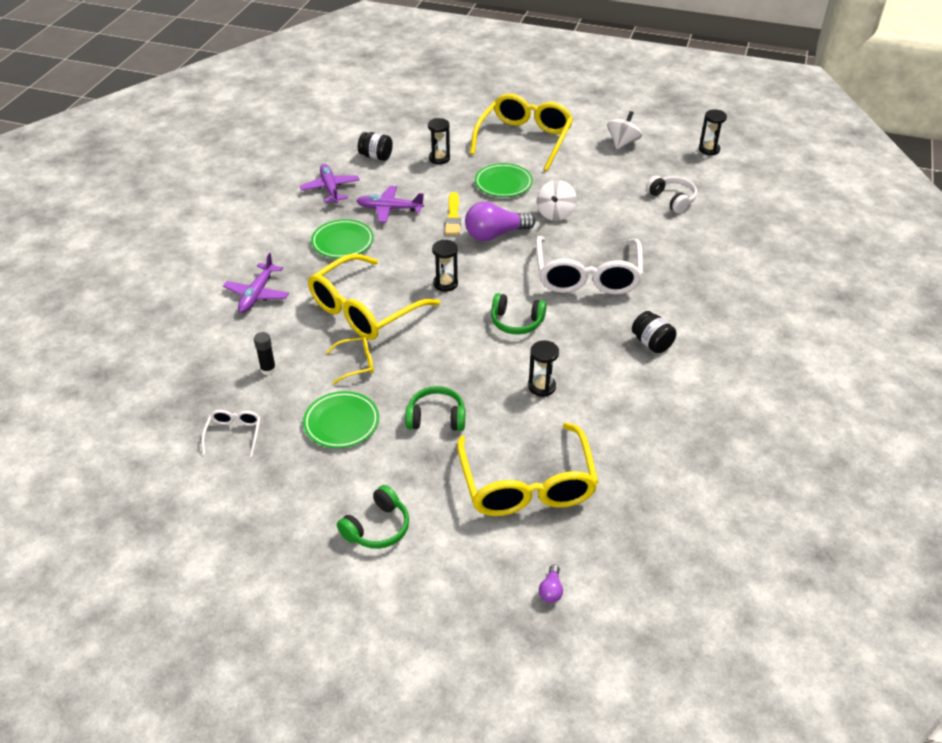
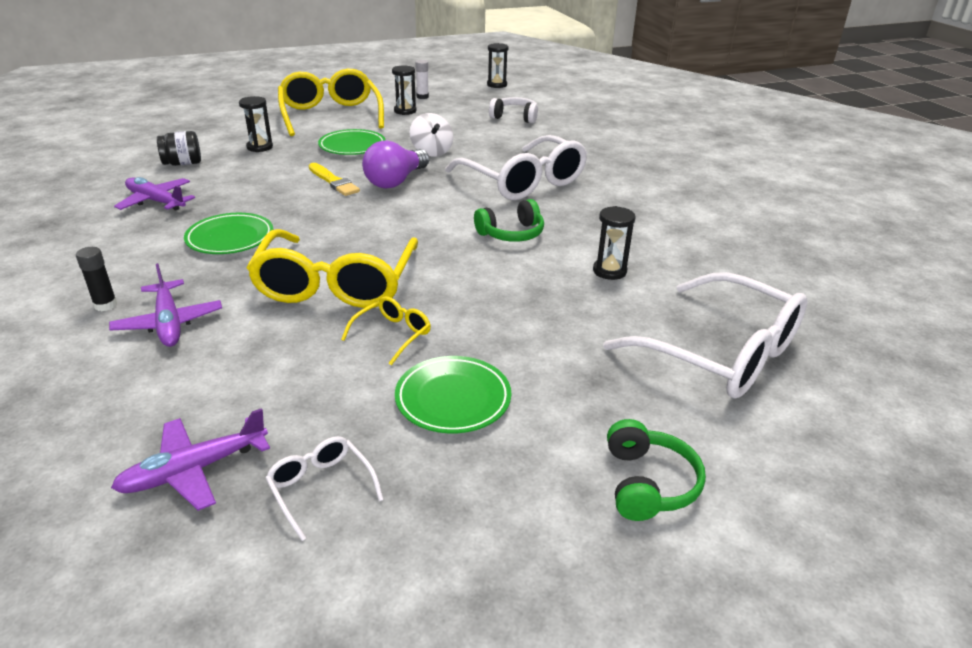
camera: 40 degrees left, 10 degrees down
(268, 369) = (281, 391): black glue stick -> black glue stick (105, 305)
(390, 209) = (253, 196): purple plane -> purple plane (194, 470)
(436, 418) = (551, 342): green headphones -> none
(445, 284) = (398, 231): black hourglass -> black hourglass (405, 111)
(527, 485) = (721, 353): yellow glasses -> white glasses
(551, 590) = (888, 432): purple light bulb -> none
(622, 143) = (422, 97): white spinning top -> white glue stick
(651, 343) = (645, 205): black jar -> none

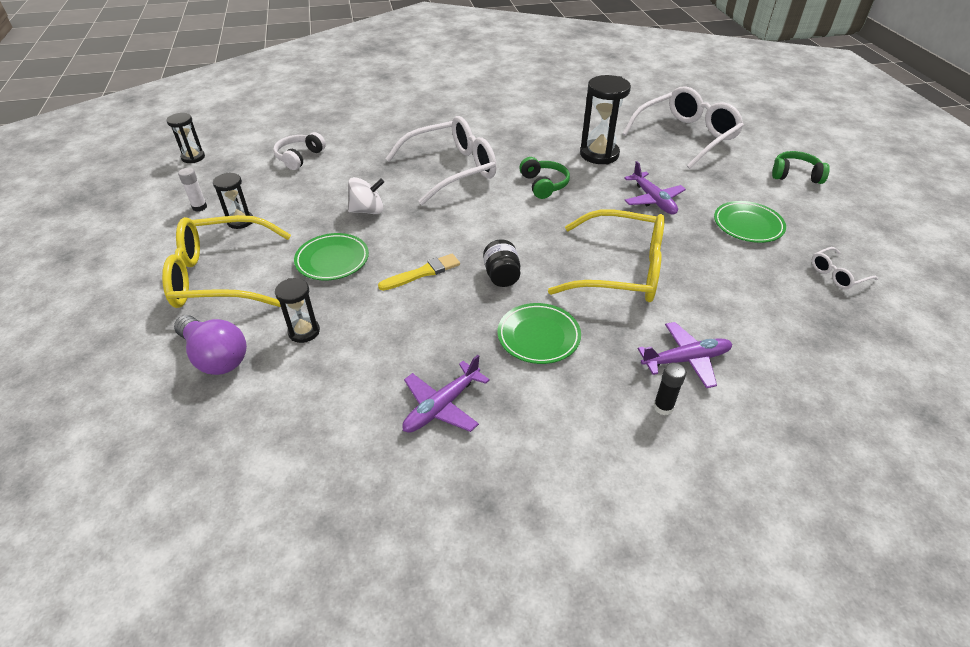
camera: 80 degrees left, 10 degrees up
(183, 163) = (332, 397): black jar -> black jar (501, 276)
(194, 470) = (842, 325): purple plane -> purple plane (653, 200)
(393, 334) = (685, 245): yellow glasses -> none
(396, 181) = (432, 234): purple light bulb -> purple light bulb (215, 356)
(609, 271) = (599, 154): black hourglass -> black hourglass, size x1.73

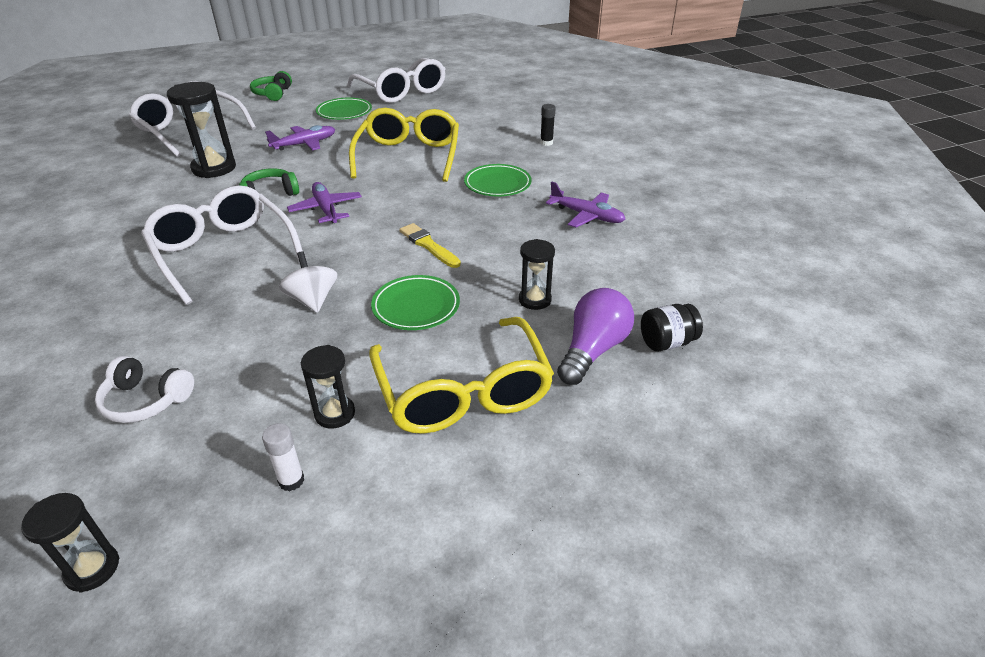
camera: 100 degrees left, 5 degrees down
(501, 276) = (425, 205): black jar -> black jar (667, 342)
(685, 360) = (501, 136): purple plane -> purple plane (326, 209)
(837, 274) = (402, 91): white glasses -> white glasses, size x2.28

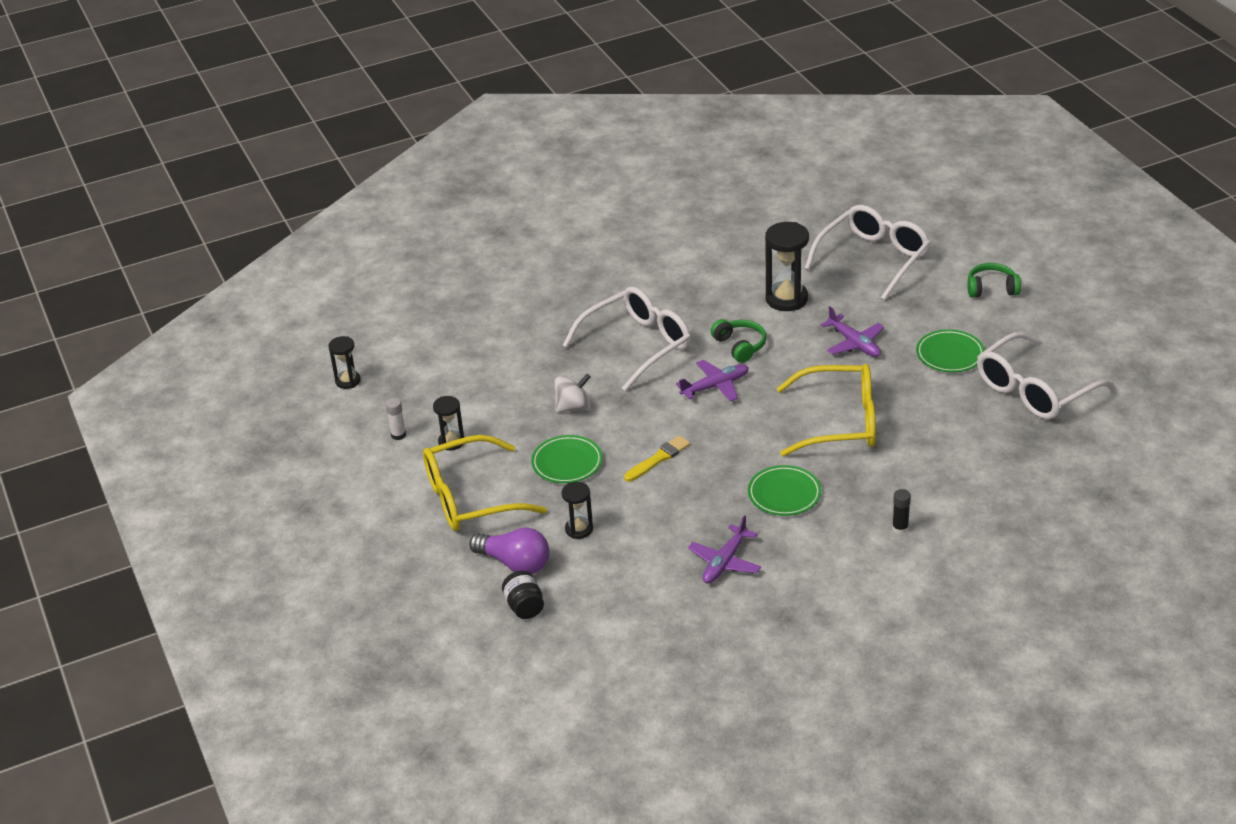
camera: 90 degrees right, 0 degrees up
(146, 400) = (465, 360): white headphones -> none

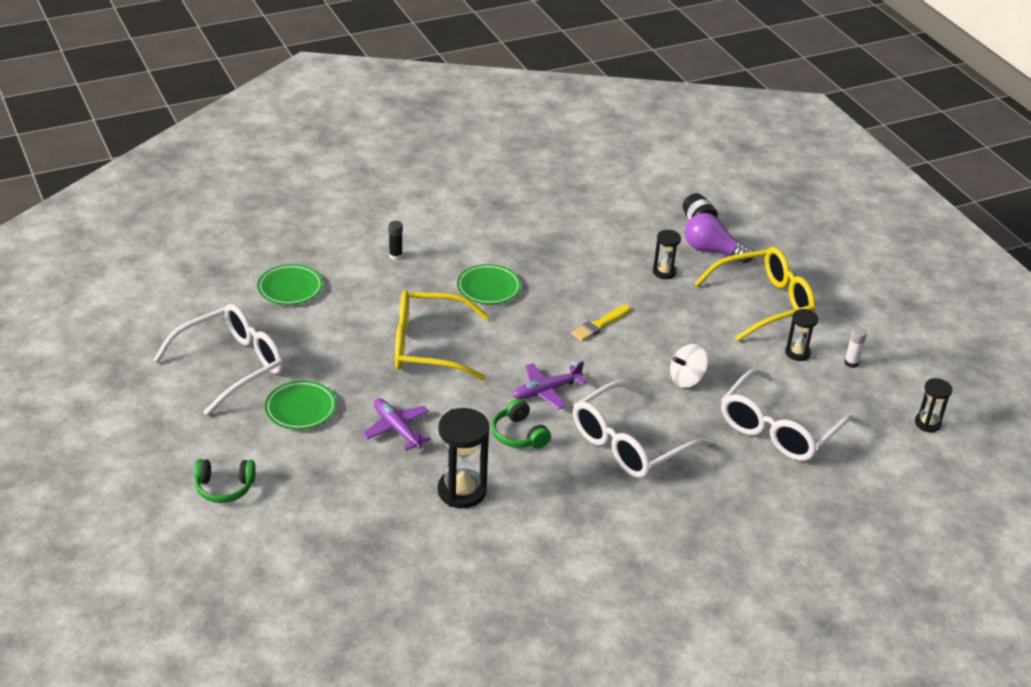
camera: 175 degrees right, 0 degrees up
(567, 463) = (684, 326): green plate -> green plate (290, 288)
(725, 562) = (542, 241): purple plane -> none
(873, 259) = (348, 541): white glasses -> white glasses (778, 429)

